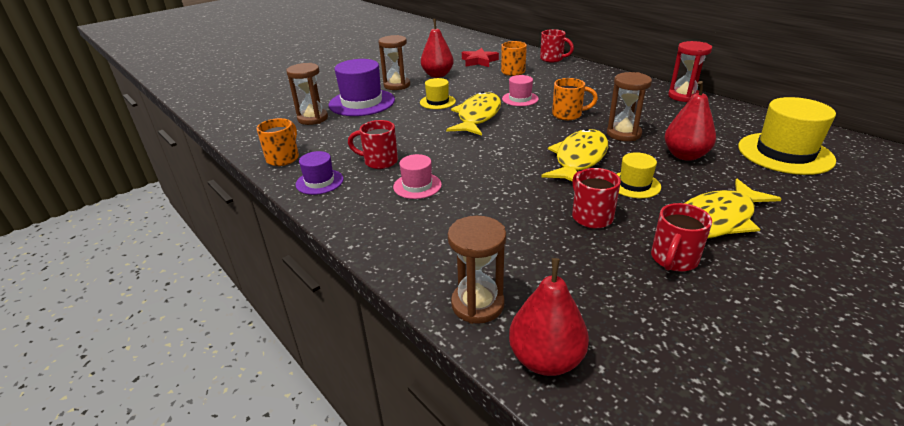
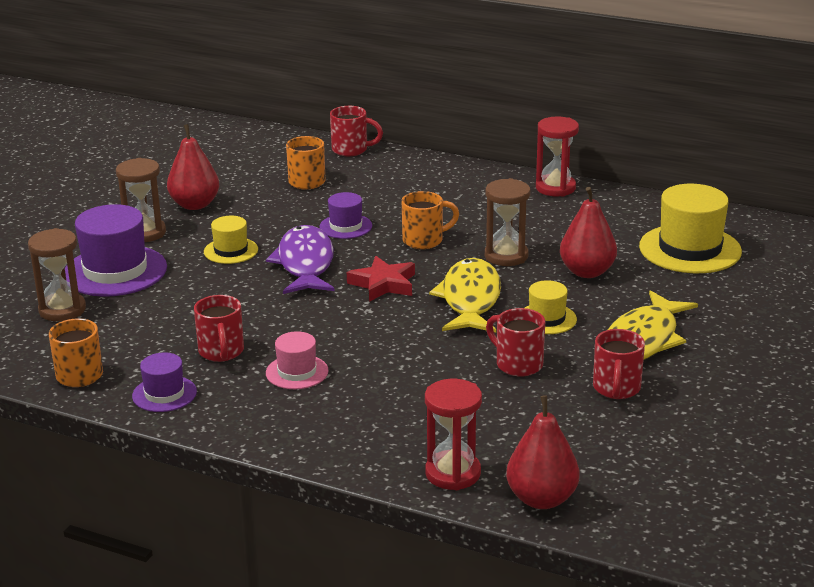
camera: 25 degrees left, 5 degrees down
(379, 161) = (221, 352): red mug -> red mug turned 90 degrees counterclockwise
(477, 304) = (453, 473): brown hourglass -> red hourglass
(478, 116) = (305, 263): yellow fish -> purple fish
(479, 61) = (241, 169): red star -> red star (383, 284)
(520, 99) = (346, 226): pink hat -> purple hat

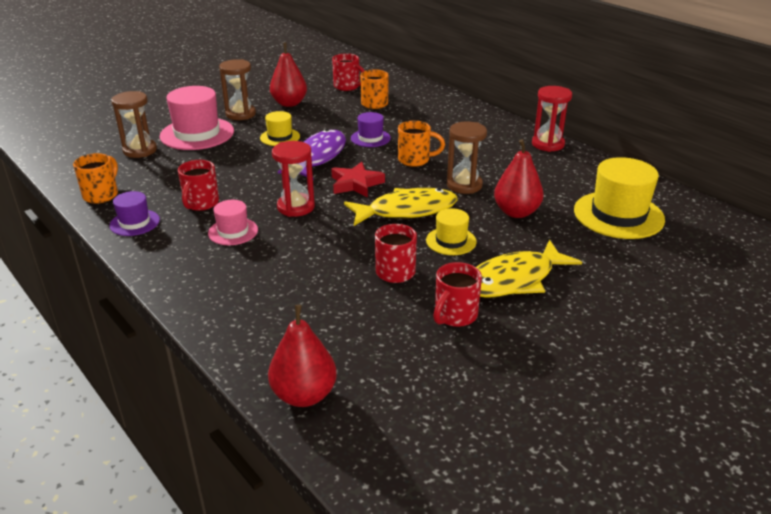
camera: 25 degrees right, 5 degrees up
(115, 271) = (197, 134): purple hat -> pink hat
(351, 150) = (424, 89): red mug -> red mug (347, 87)
(453, 473) = (258, 347): red hourglass -> red hourglass (296, 207)
(470, 299) = (407, 211): yellow fish -> yellow fish turned 45 degrees clockwise

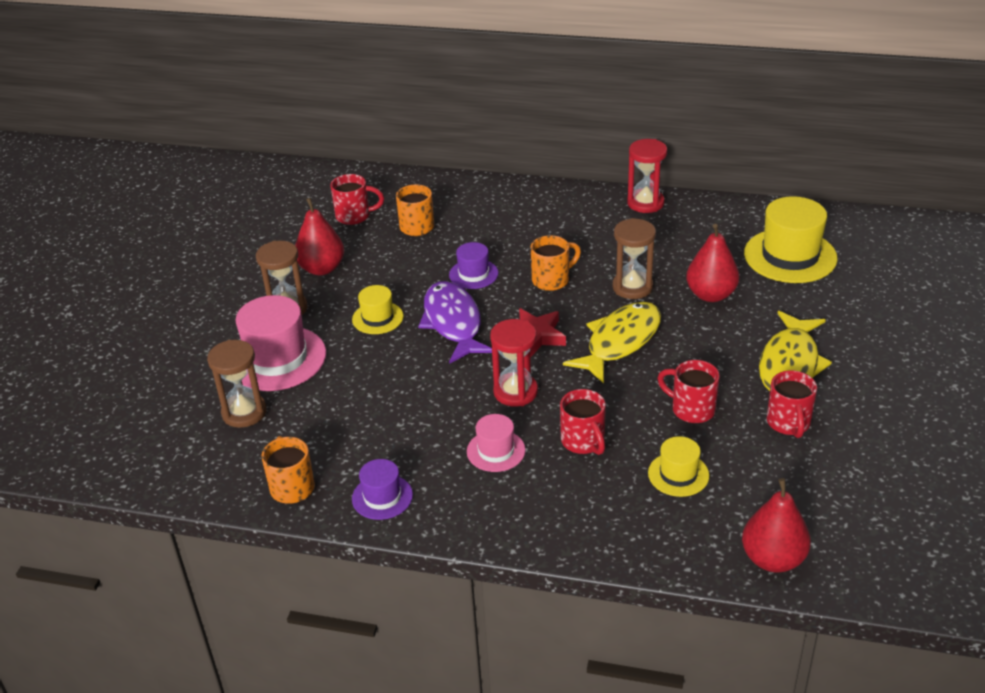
camera: 35 degrees left, 5 degrees up
(201, 203) = (416, 439): red mug -> red mug (583, 442)
(451, 241) = (696, 353): yellow hat -> yellow hat (678, 474)

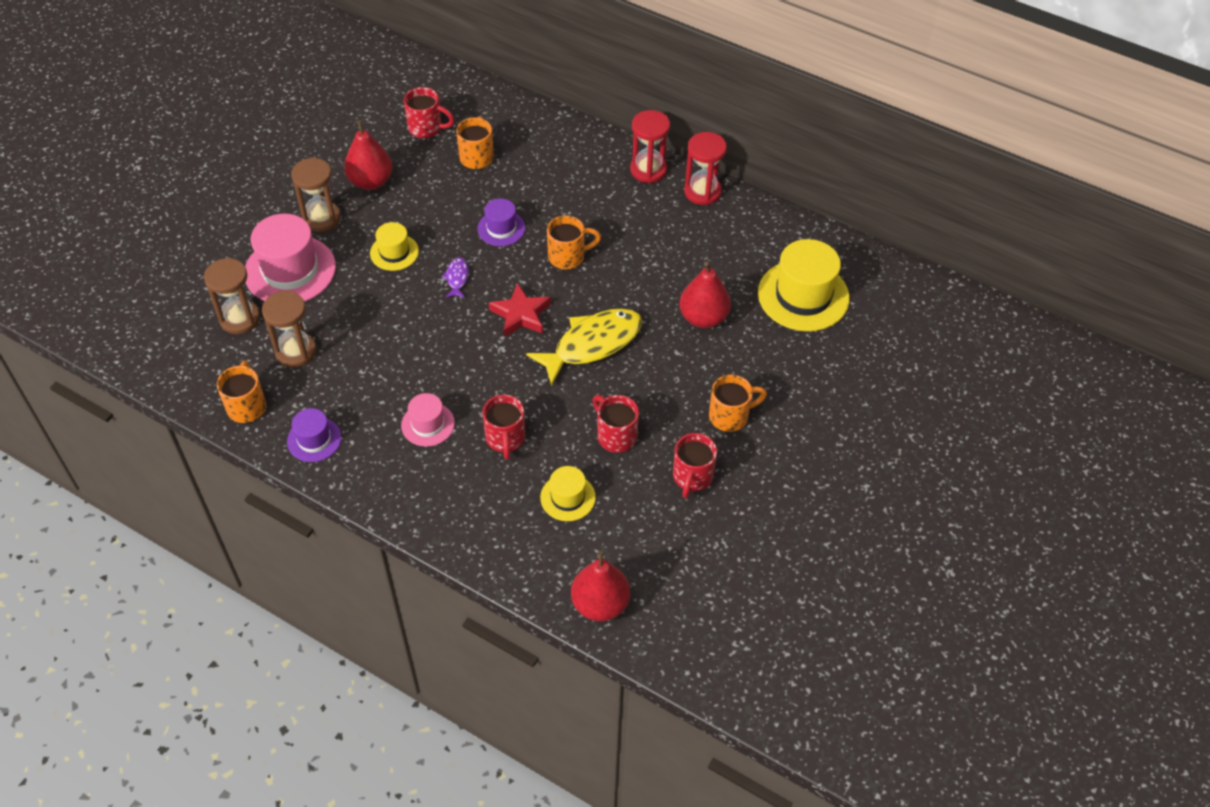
camera: 15 degrees right, 15 degrees up
(453, 323) = (457, 278): purple fish -> purple fish, size x0.44
(515, 392) = (474, 369): red hourglass -> red hourglass (648, 170)
(632, 287) = (636, 287): brown hourglass -> brown hourglass (296, 351)
(790, 364) = (730, 416): yellow fish -> orange mug

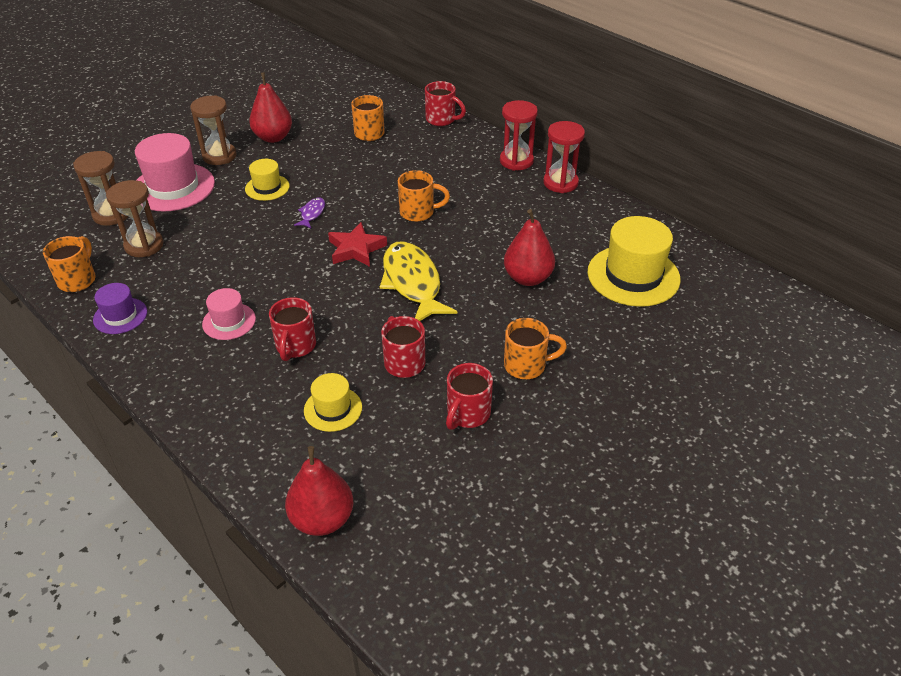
camera: 15 degrees right, 10 degrees down
(426, 128) = (337, 109): red mug -> red mug (441, 120)
(501, 228) = (368, 184): purple hat -> none
(592, 344) = (412, 282): yellow fish -> yellow fish turned 90 degrees counterclockwise

